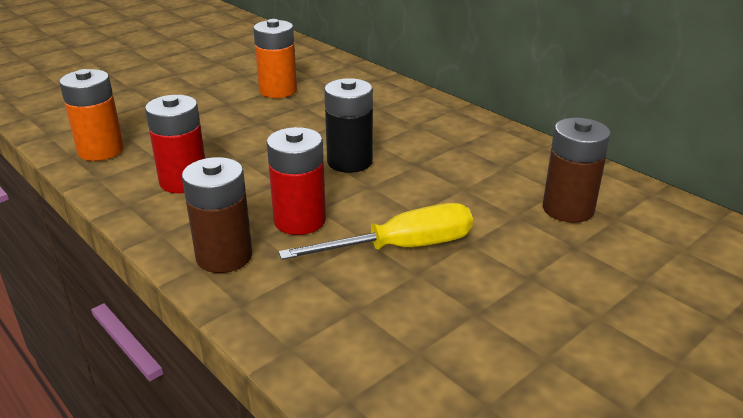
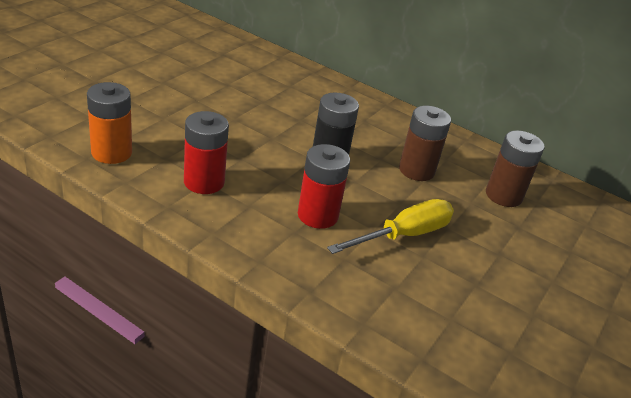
camera: 20 degrees left, 5 degrees up
(224, 256) = (276, 251): brown battery -> brown battery (416, 170)
(278, 90) = (234, 85): orange battery -> none

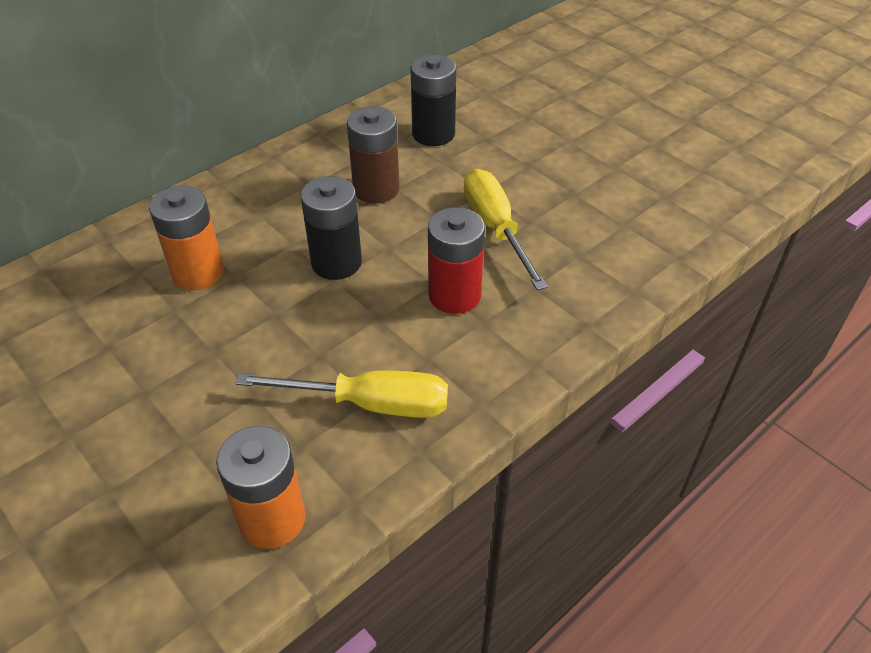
camera: 70 degrees left, 10 degrees up
(204, 182) = (369, 403): red battery -> yellow screwdriver
(297, 106) = (198, 273): none -> orange battery
(503, 195) = (433, 134): brown battery -> black battery

